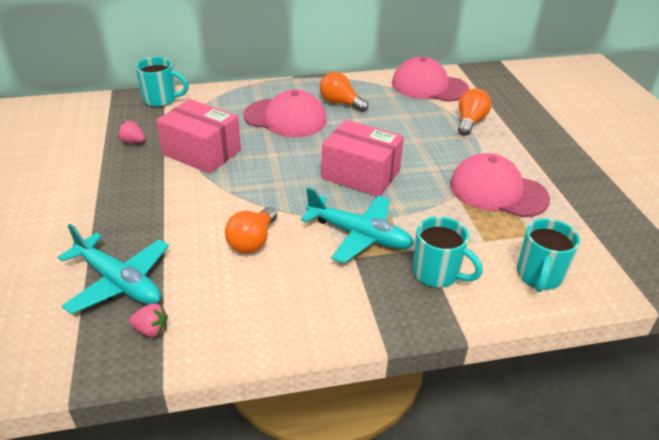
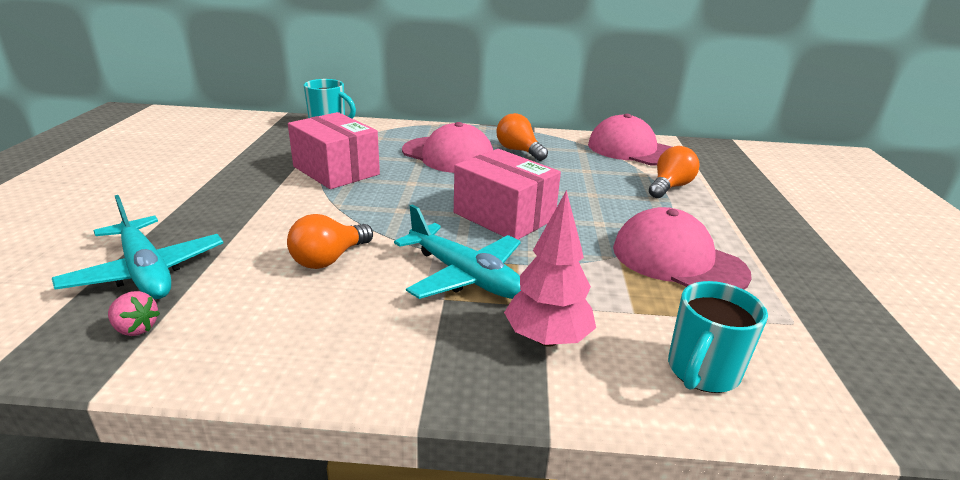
camera: 15 degrees right, 10 degrees down
(133, 142) = (272, 152): pink strawberry -> none
(437, 274) = (547, 339): turquoise mug -> pink tree

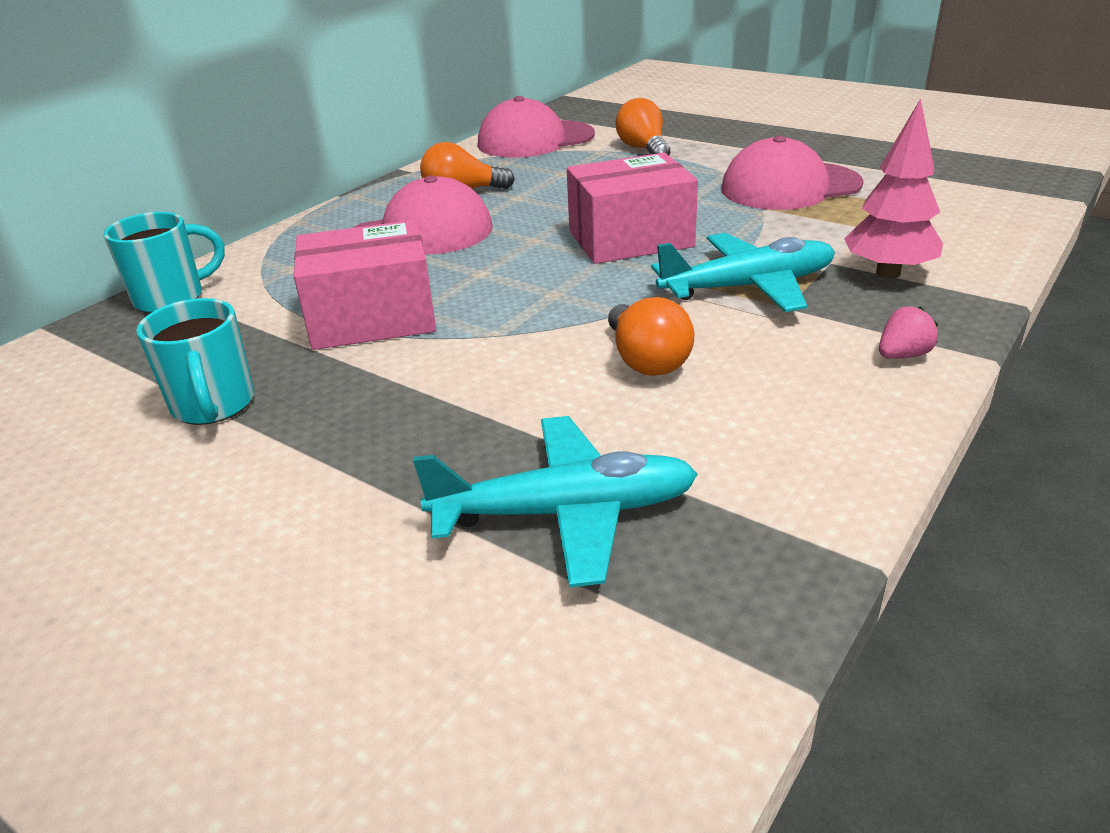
camera: 55 degrees left, 5 degrees up
(136, 328) = (729, 525): pink strawberry -> pink strawberry (902, 355)
(702, 372) = (963, 226): turquoise mug -> turquoise mug (214, 406)

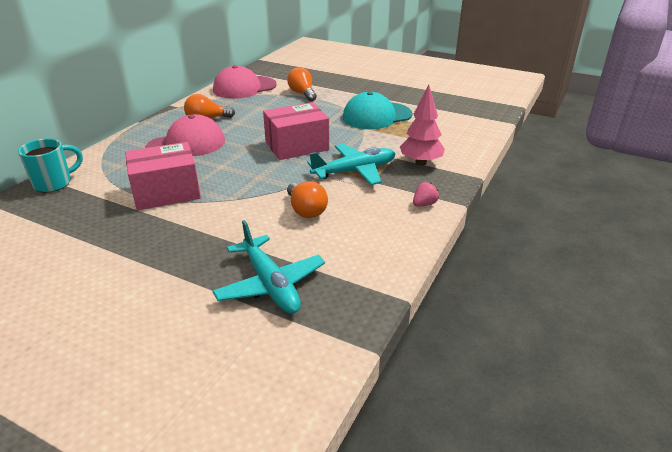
camera: 10 degrees left, 0 degrees up
(214, 406) = (89, 241): turquoise mug -> none
(565, 512) = (270, 284): turquoise plane -> turquoise plane turned 75 degrees clockwise
(790, 187) = (377, 116): pink cap -> turquoise cap

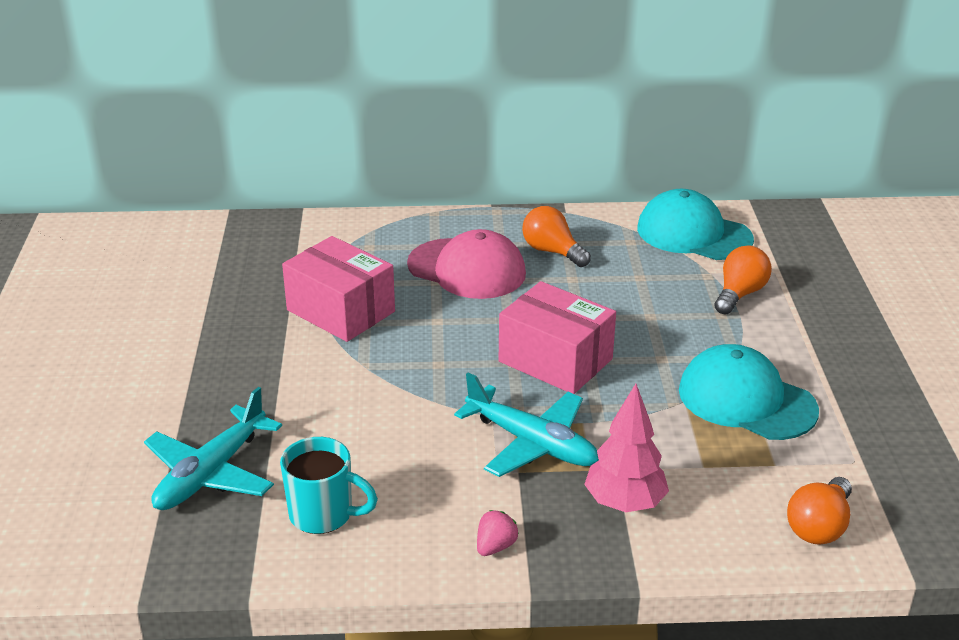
camera: 60 degrees right, 0 degrees up
(54, 183) = (296, 229): turquoise mug -> turquoise mug (323, 515)
(244, 87) = (693, 234): pink cap -> turquoise cap
(306, 210) = (388, 438): orange light bulb -> orange light bulb (819, 526)
(424, 204) = (495, 546): pink strawberry -> pink strawberry turned 75 degrees counterclockwise

